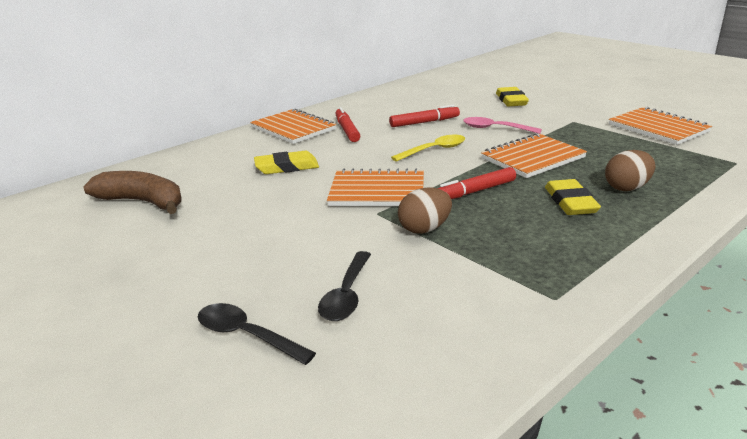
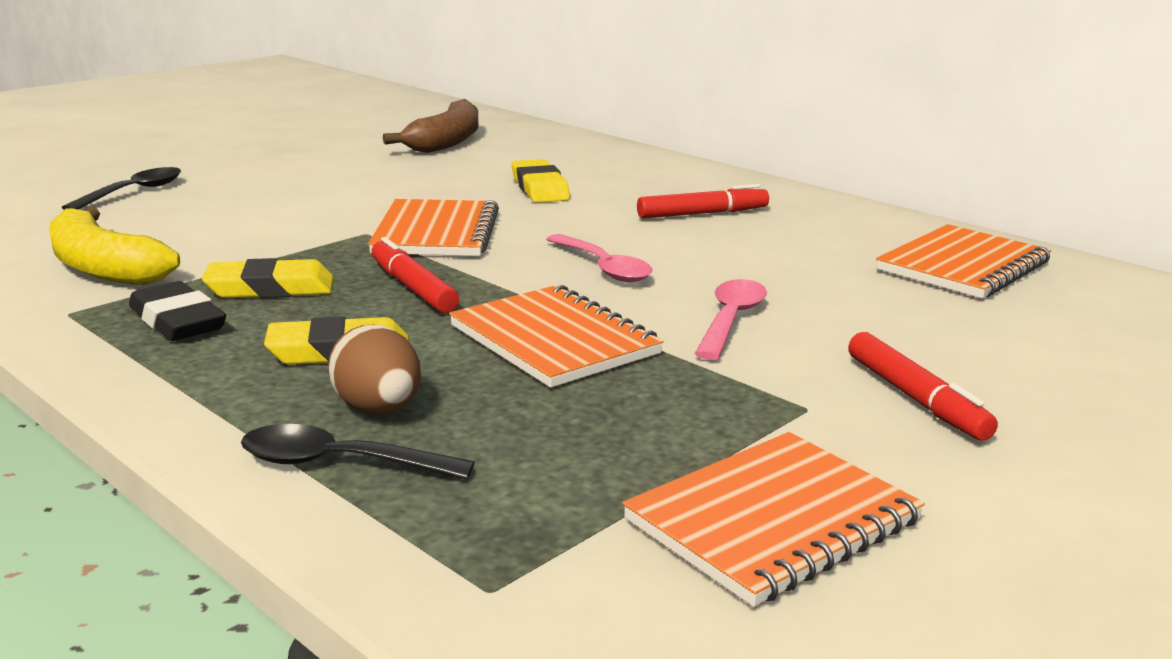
camera: 85 degrees right, 5 degrees down
(293, 128) = (705, 185): orange notebook -> orange notebook (963, 266)
(346, 295) = (170, 222): black spoon -> black spoon (340, 463)
(424, 122) = (758, 264): red marker -> red marker (916, 398)
(425, 229) = (301, 255): brown egg -> none
(434, 150) = (603, 267): yellow spoon -> pink spoon
(462, 304) = (103, 268): none -> yellow banana
(511, 100) = (957, 350): yellow eraser -> yellow eraser (270, 288)
(551, 254) = (177, 321): none -> black eraser

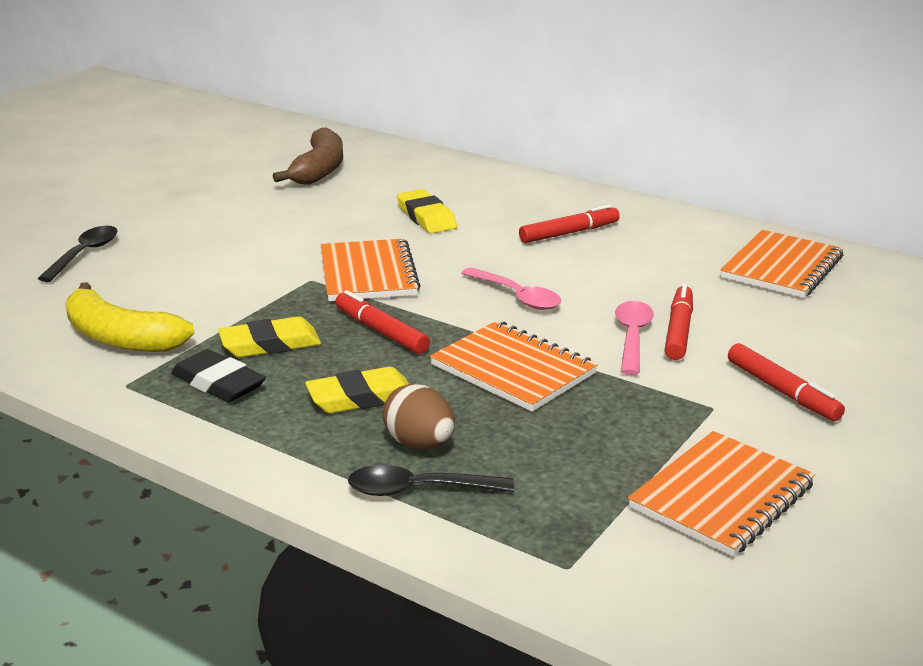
camera: 10 degrees left, 5 degrees up
(796, 318) = (678, 330): none -> red marker

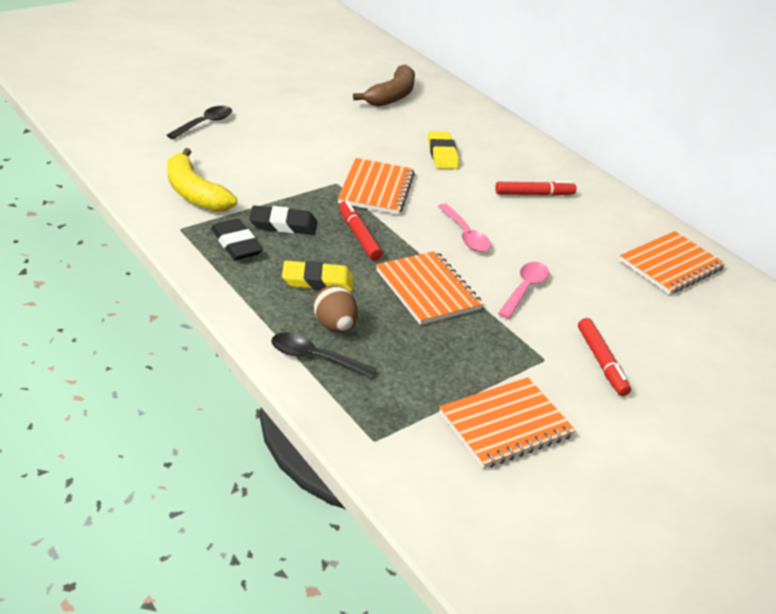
camera: 15 degrees right, 10 degrees up
(270, 344) = (283, 225): yellow eraser -> black eraser
(678, 330) = (560, 294): red marker -> none

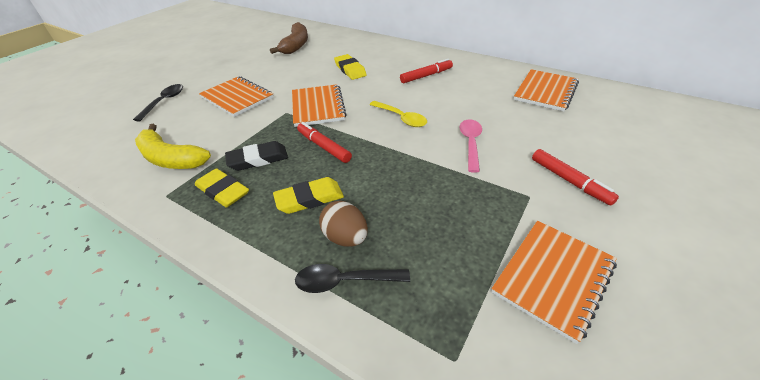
camera: 15 degrees left, 5 degrees up
(236, 244) = (223, 191): black eraser -> yellow eraser
(428, 290) = (402, 171): orange notebook -> orange notebook (237, 98)
(465, 235) = (401, 118): pink spoon -> yellow spoon

